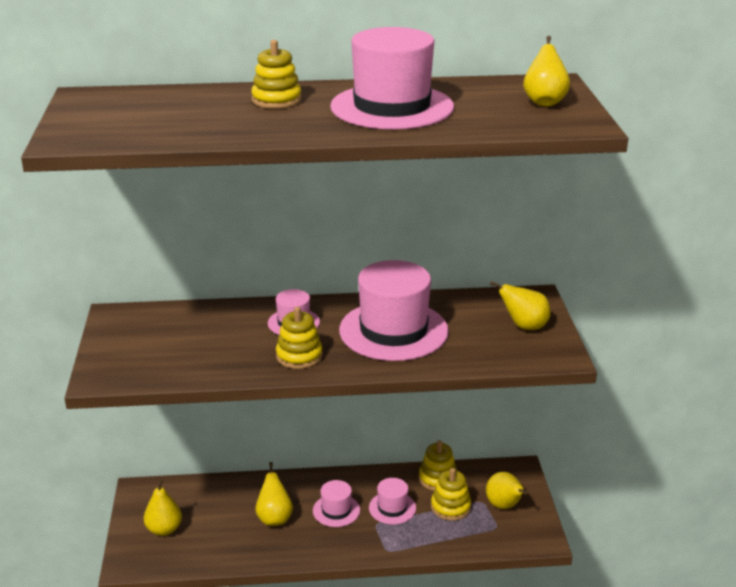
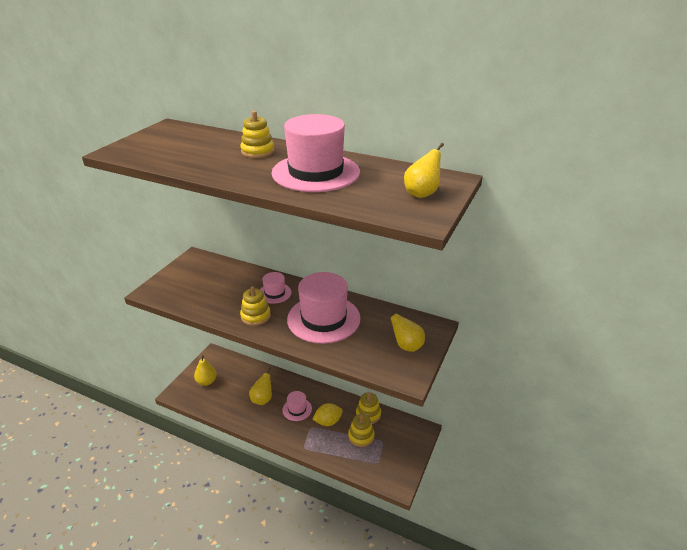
camera: 30 degrees right, 5 degrees up
(392, 508) = (328, 421): pink hat -> yellow lemon
(504, 506) = (393, 450): yellow pear -> none

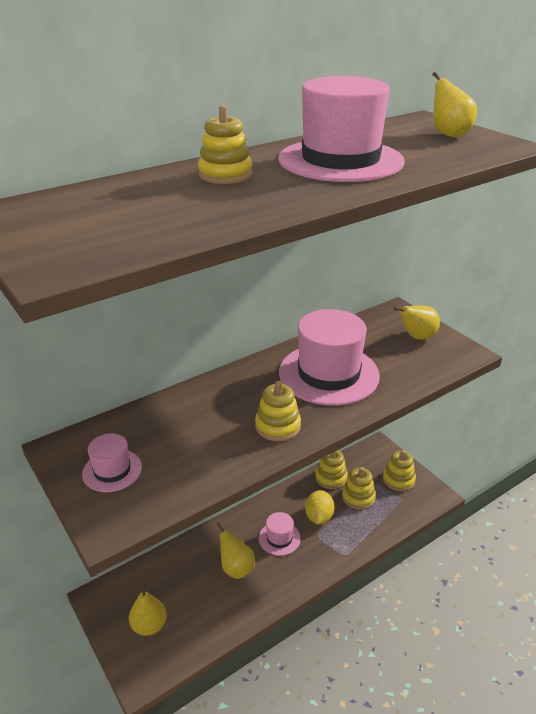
camera: 60 degrees left, 0 degrees up
(274, 293) = (240, 395): pink hat -> pink hat (112, 470)
(396, 454) = (398, 479): none -> yellow stacking toy

